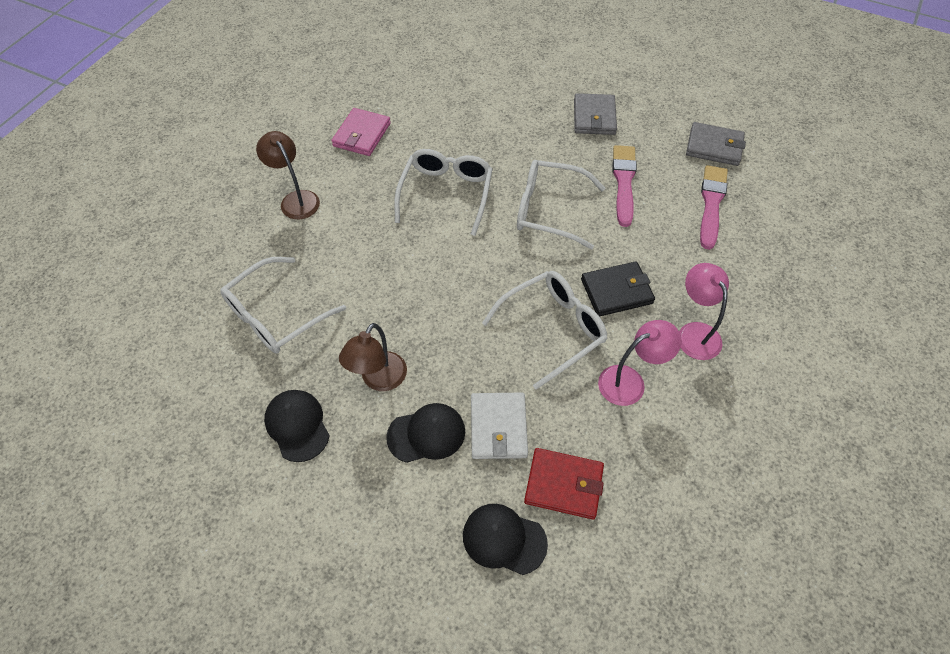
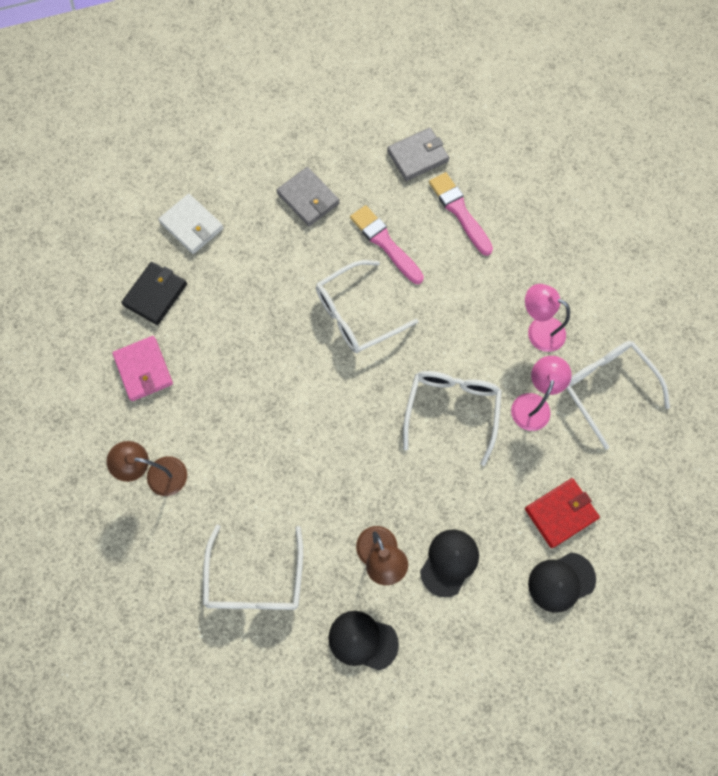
camera: 45 degrees left, 15 degrees up
(446, 194) = (269, 366): white glasses -> white glasses (606, 388)
(498, 427) = (487, 513): white wallet -> white wallet (192, 225)
(616, 291) = (464, 342): black wallet -> black wallet (155, 294)

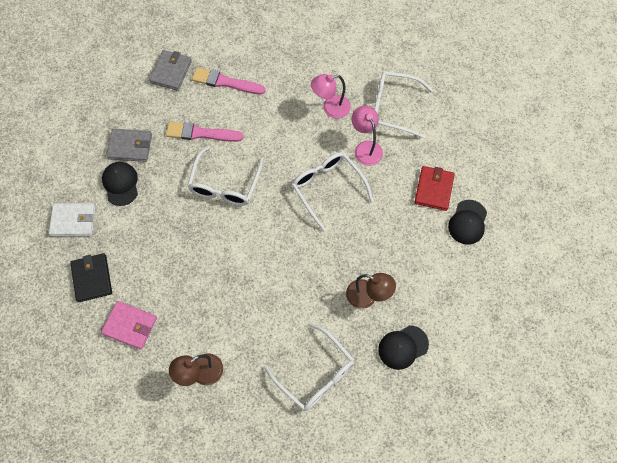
camera: 45 degrees left, 5 degrees down
(449, 562) = (405, 265): black cap -> black cap (120, 184)

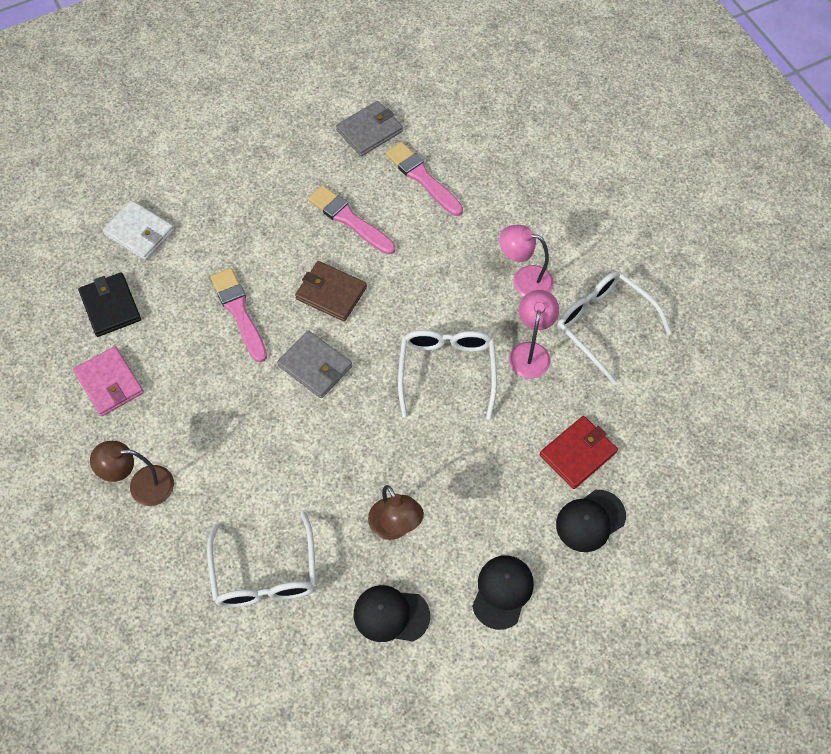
camera: 35 degrees right, 5 degrees down
(92, 278) = (110, 306): black wallet -> black wallet turned 45 degrees counterclockwise
(120, 184) = (219, 223): black cap -> black cap (502, 592)
(130, 146) = (260, 188): grey wallet -> grey wallet (315, 366)
(177, 230) = (239, 312): none -> pink brush
(225, 184) = (331, 293): white glasses -> brown wallet

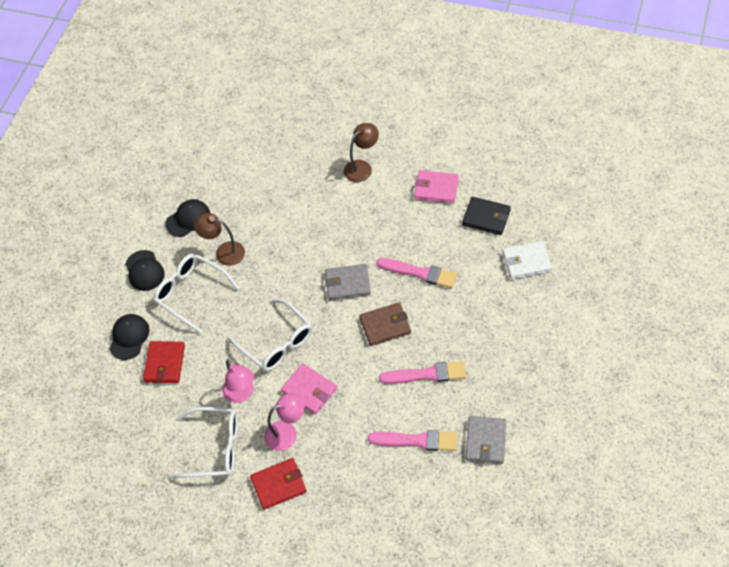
camera: 140 degrees right, 5 degrees down
(265, 574) = (263, 185): white glasses -> white glasses (191, 293)
(465, 298) = (309, 390): none -> pink wallet
(576, 244) = (278, 485): none -> red wallet

